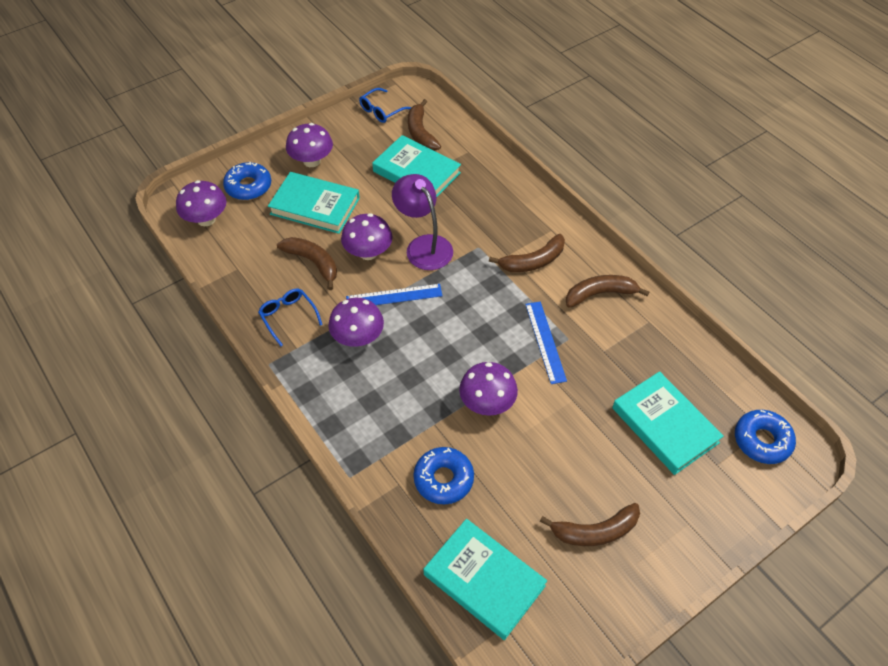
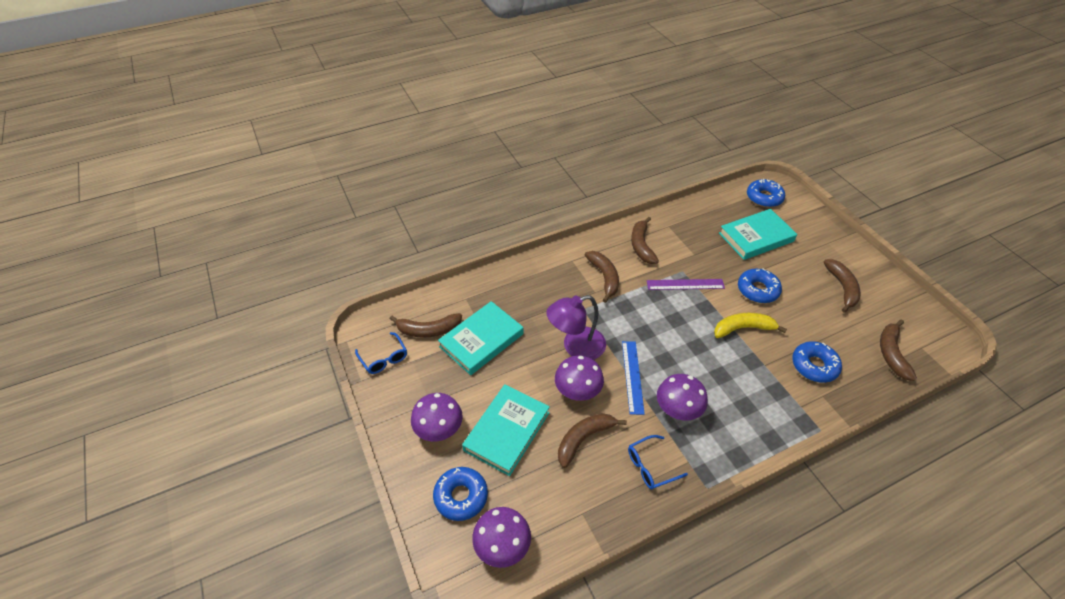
camera: 80 degrees left, 5 degrees down
(484, 580) = (891, 353): turquoise book -> brown banana
(487, 403) = (743, 328): purple mushroom -> yellow banana
(545, 341) = (685, 284): blue ruler -> purple ruler
(559, 422) = (757, 290): none -> blue donut

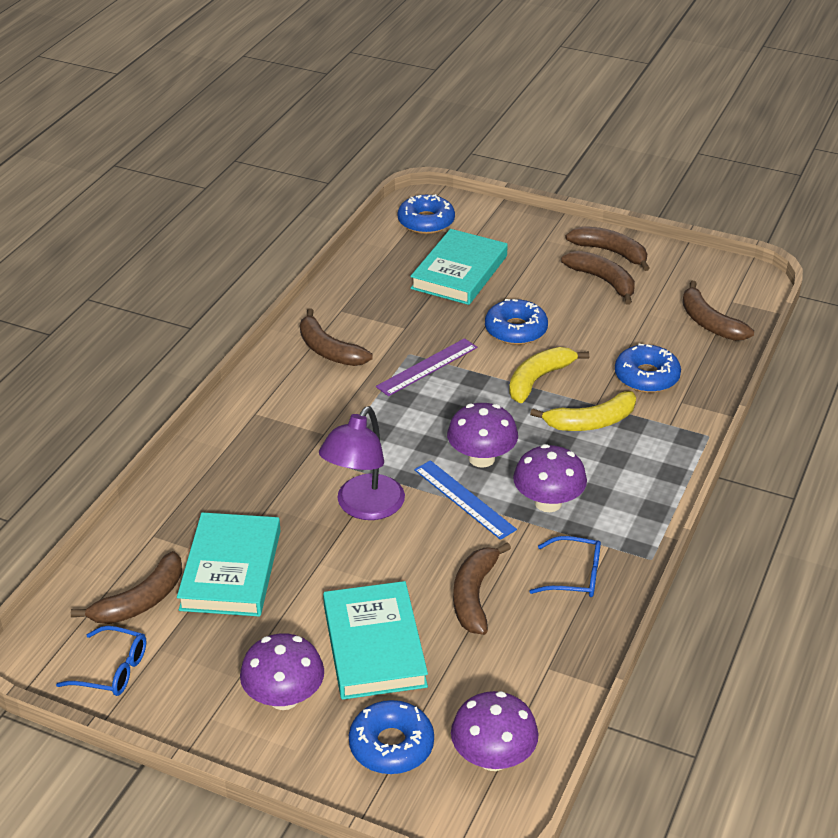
camera: 40 degrees left, 10 degrees down
(577, 391) = (415, 552): purple mushroom -> purple mushroom (481, 458)
(604, 277) = (318, 411): brown banana -> brown banana (611, 252)
(650, 466) = (574, 576): blue glasses -> blue glasses turned 105 degrees counterclockwise
(750, 374) = (590, 422): none -> yellow banana

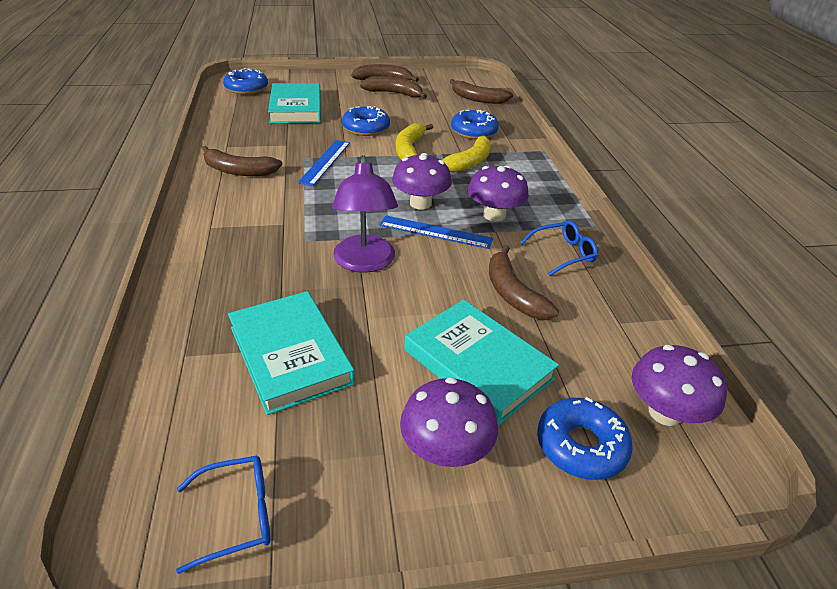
camera: 35 degrees left, 0 degrees up
(140, 601) = (216, 424): brown banana -> none
(427, 367) = (325, 162): purple ruler -> blue ruler

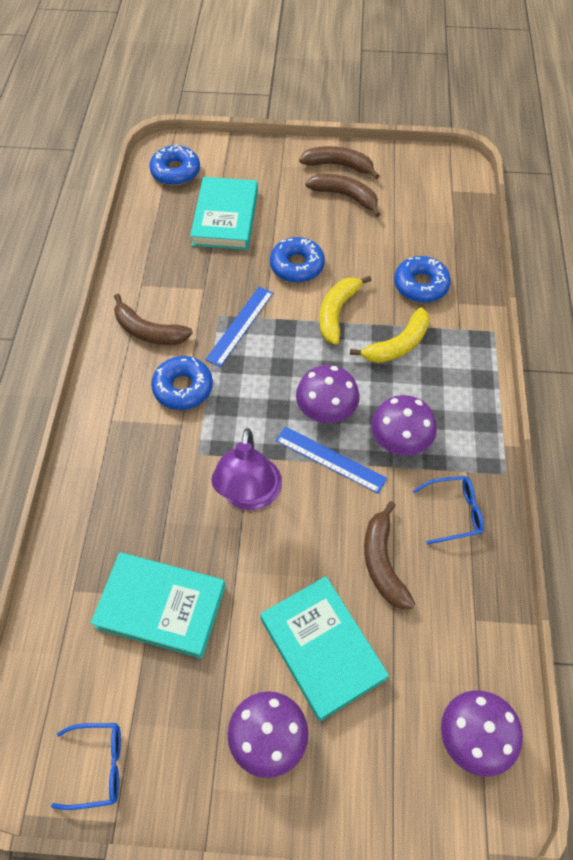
camera: 15 degrees right, 20 degrees up
(290, 355) = (161, 607): turquoise book -> turquoise book turned 60 degrees counterclockwise
(477, 99) = (444, 216): brown banana -> none
(581, 446) = (383, 757): blue donut -> blue donut (183, 388)

